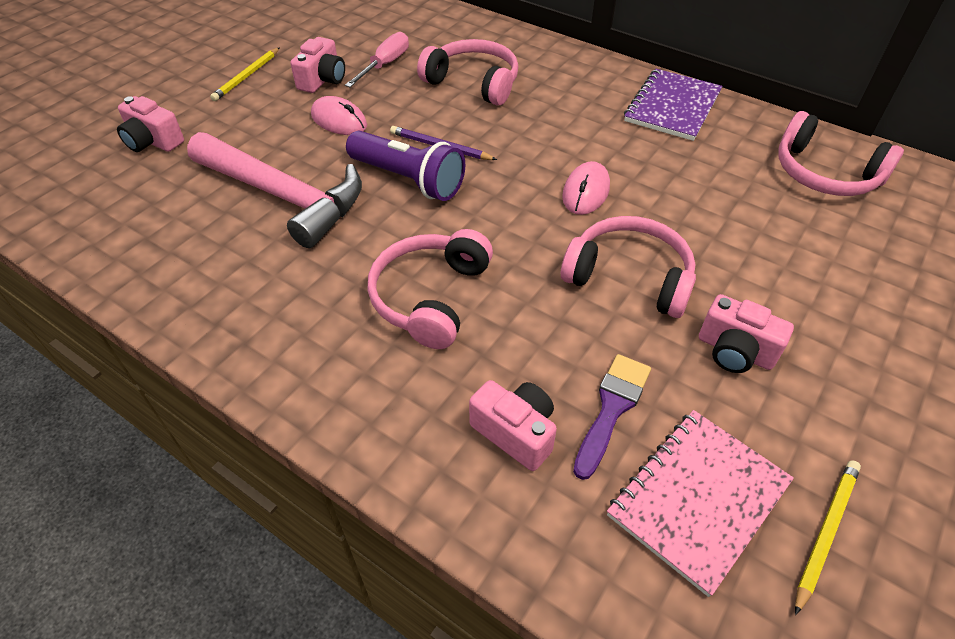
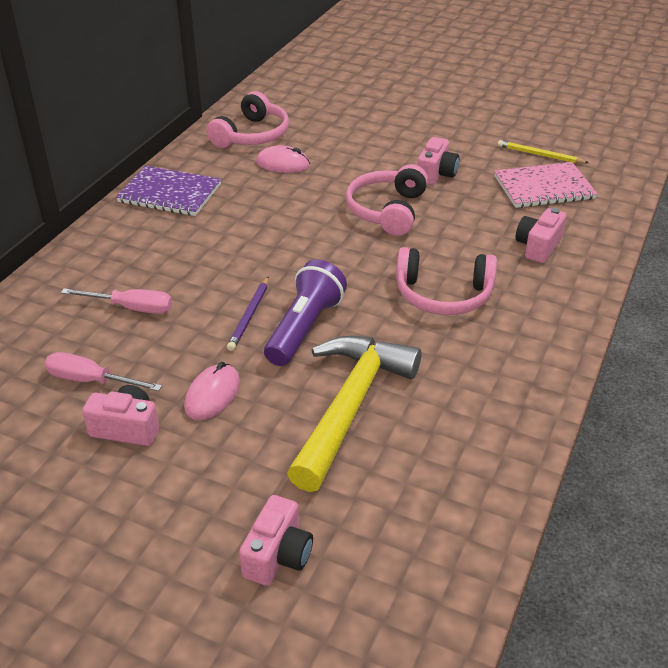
camera: 100 degrees left, 10 degrees down
(247, 76) = (117, 507): yellow pencil -> none
(284, 196) = (350, 406): pink hammer -> yellow hammer
(473, 83) = (131, 308): pink headphones -> pink screwdriver
(585, 192) = (298, 232): pink mouse -> pink mouse (283, 164)
(612, 408) = (501, 214): purple brush -> none
(698, 499) = (544, 187): pink notebook -> pink notebook turned 45 degrees counterclockwise

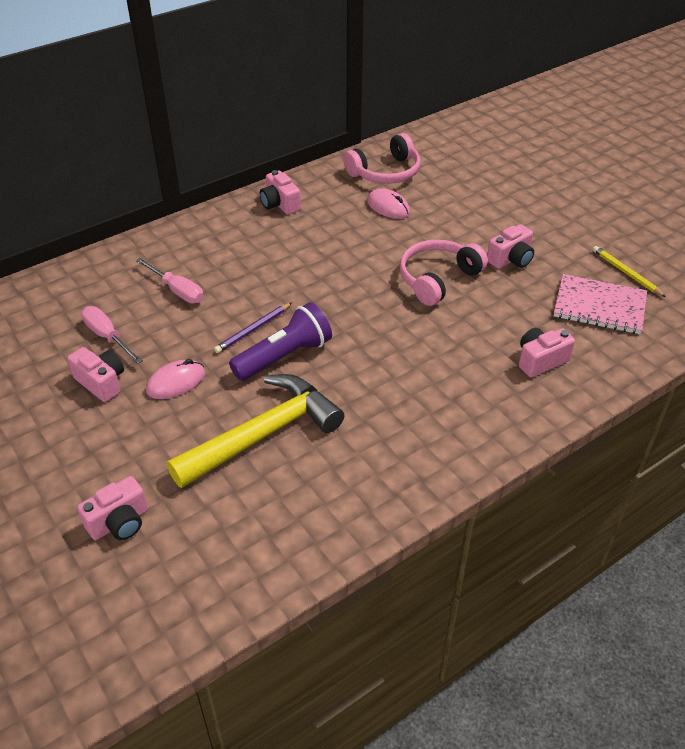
camera: 30 degrees right, 5 degrees up
(170, 193) = (280, 204): purple notebook -> pink camera
(443, 295) = (417, 372): pink headphones -> none

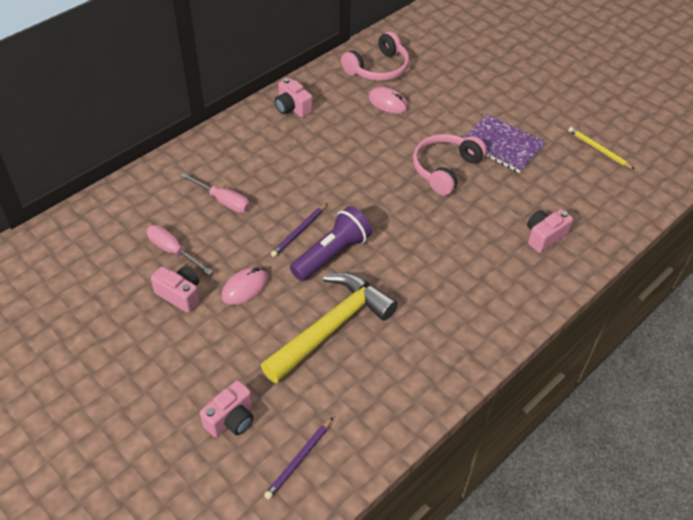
camera: 10 degrees left, 5 degrees up
(185, 577) = (299, 459): none -> purple pencil
(511, 259) = (502, 145): pink camera -> purple notebook
(599, 306) = (582, 182): pink notebook -> none

